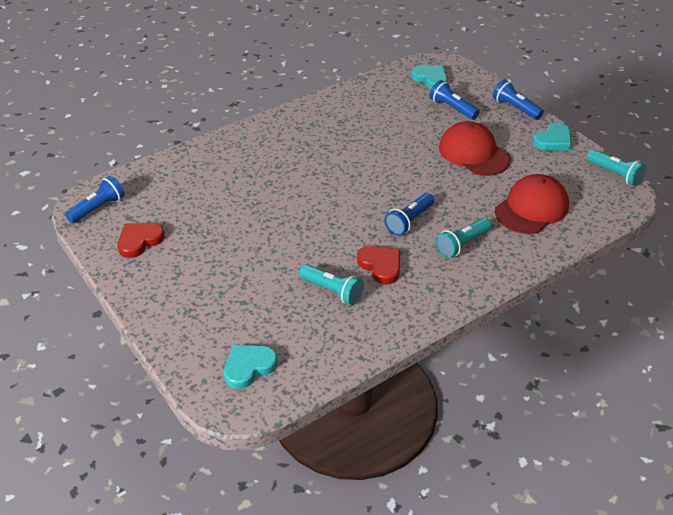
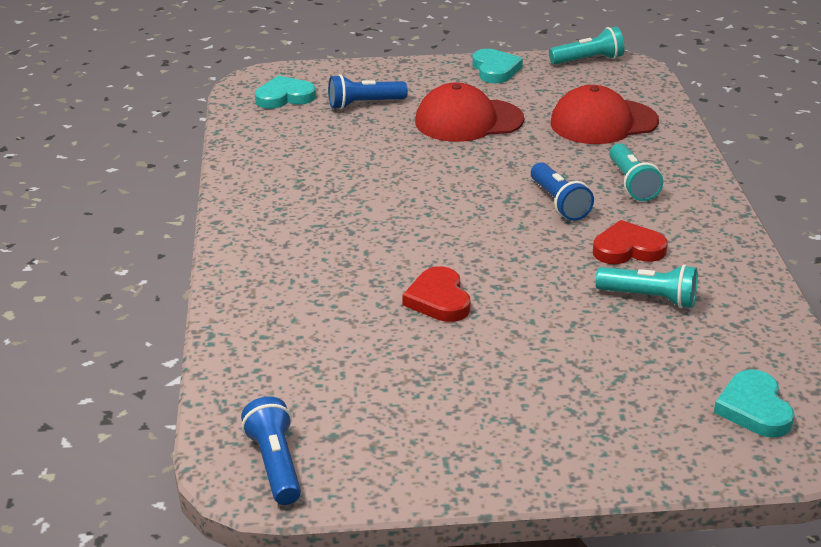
camera: 60 degrees left, 10 degrees down
(139, 241) = (403, 440): red heart -> red heart (438, 299)
(332, 291) = (649, 298): turquoise flashlight -> turquoise flashlight turned 45 degrees clockwise
(515, 108) = (410, 69): blue flashlight -> none
(531, 208) = (603, 122): red cap -> red cap turned 90 degrees counterclockwise

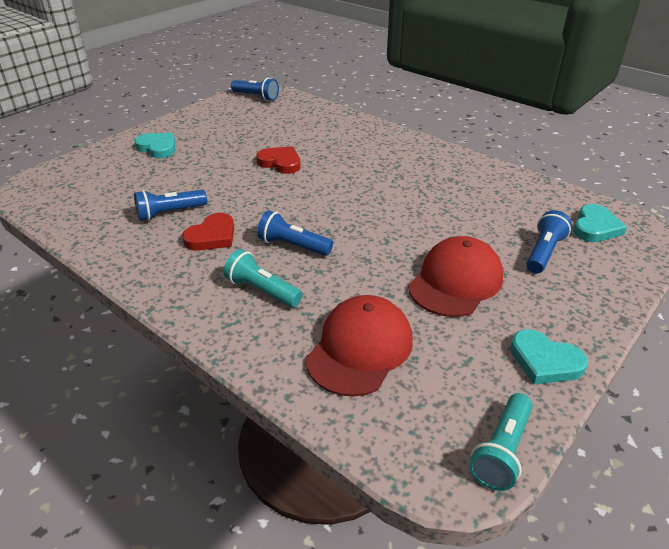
camera: 135 degrees right, 5 degrees up
(649, 298) = (170, 213): turquoise flashlight -> blue flashlight
(754, 408) = (71, 187): turquoise heart -> turquoise heart (158, 148)

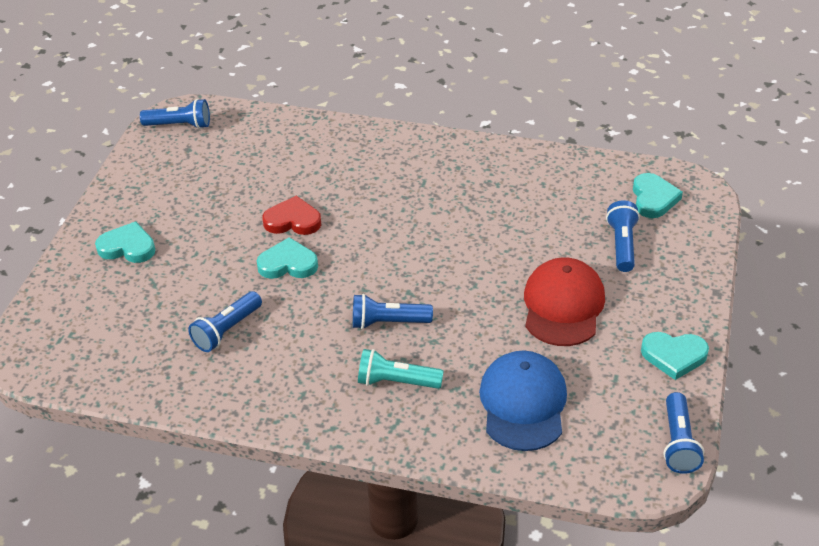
camera: 25 degrees left, 5 degrees up
(212, 236) = (297, 342): red heart -> none
(253, 186) = (288, 264): none -> turquoise heart
(360, 348) = (523, 403): red cap -> blue cap
(501, 451) = (678, 443): turquoise flashlight -> blue flashlight

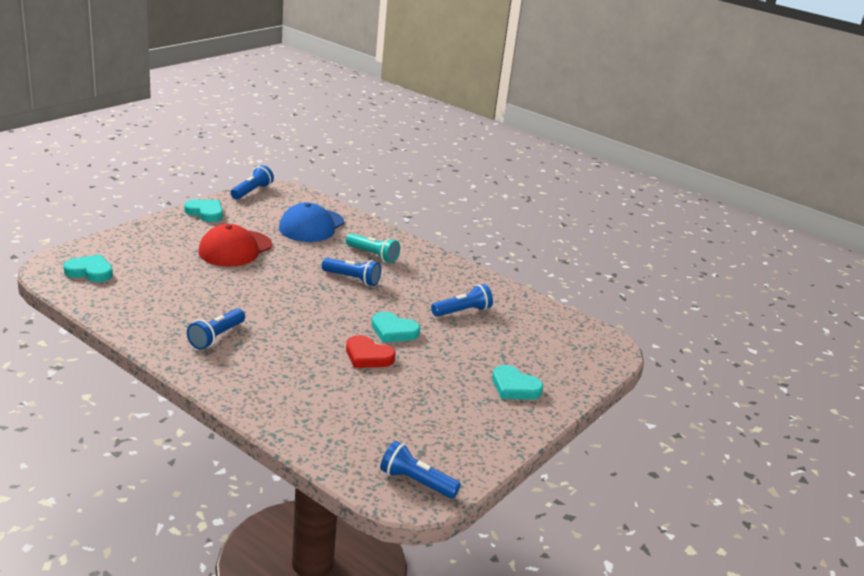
camera: 160 degrees left, 15 degrees down
(622, 245) = (153, 259): blue flashlight -> blue flashlight (216, 337)
(653, 198) = (90, 272): turquoise heart -> turquoise heart turned 75 degrees clockwise

